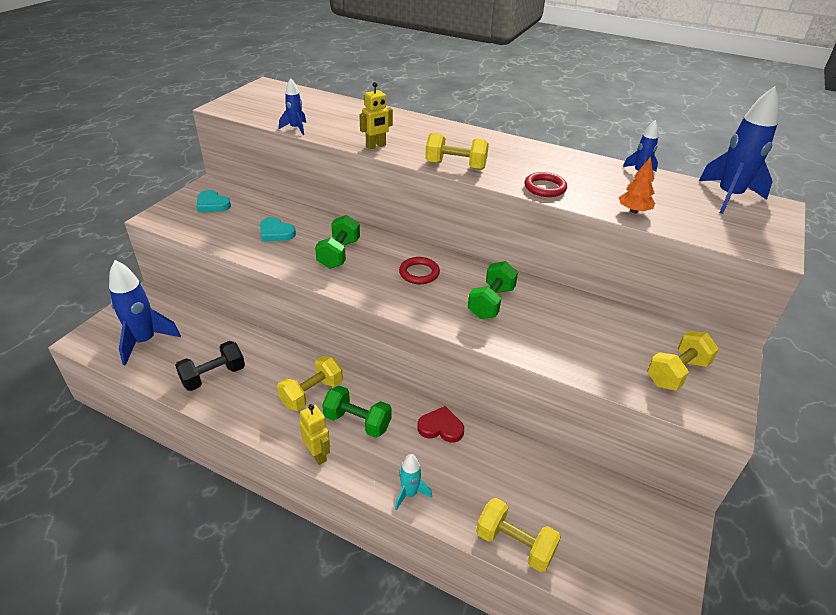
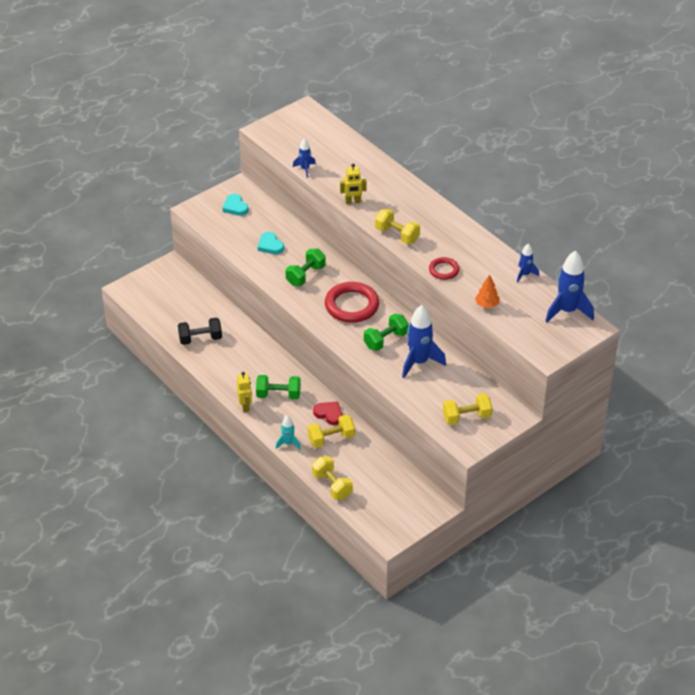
camera: 25 degrees right, 5 degrees up
(145, 341) = (163, 301): blue rocket -> blue rocket (419, 362)
(312, 393) = (258, 368): yellow dumbbell -> yellow dumbbell (331, 439)
(357, 422) = (278, 395): green dumbbell -> green dumbbell turned 45 degrees counterclockwise
(419, 273) = (352, 305): red ring -> red ring, size x1.84

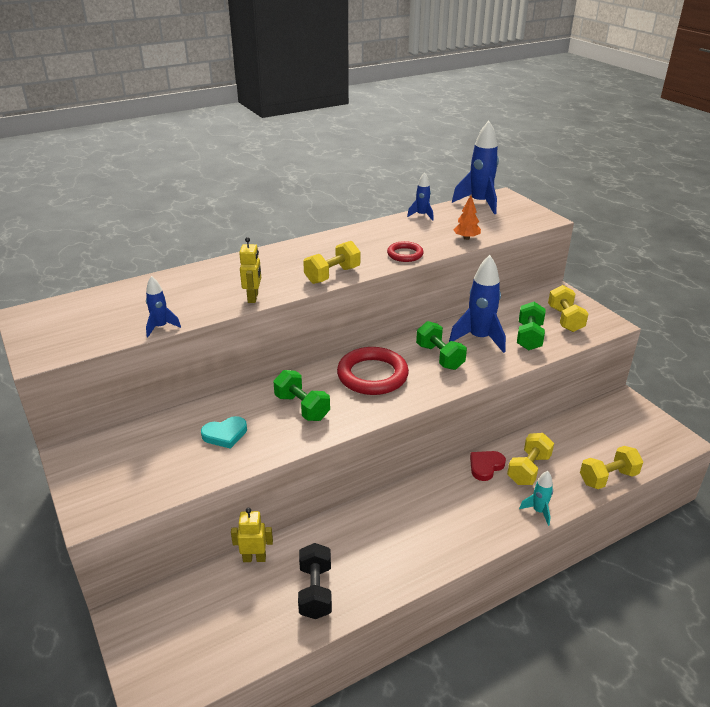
camera: 80 degrees left, 10 degrees down
(235, 207) = (117, 463): turquoise heart -> none
(245, 406) = (467, 550): yellow robot -> yellow robot (254, 558)
(278, 395) = (447, 511): green dumbbell -> green dumbbell (529, 337)
(331, 439) = (528, 469): yellow dumbbell -> yellow dumbbell turned 45 degrees clockwise

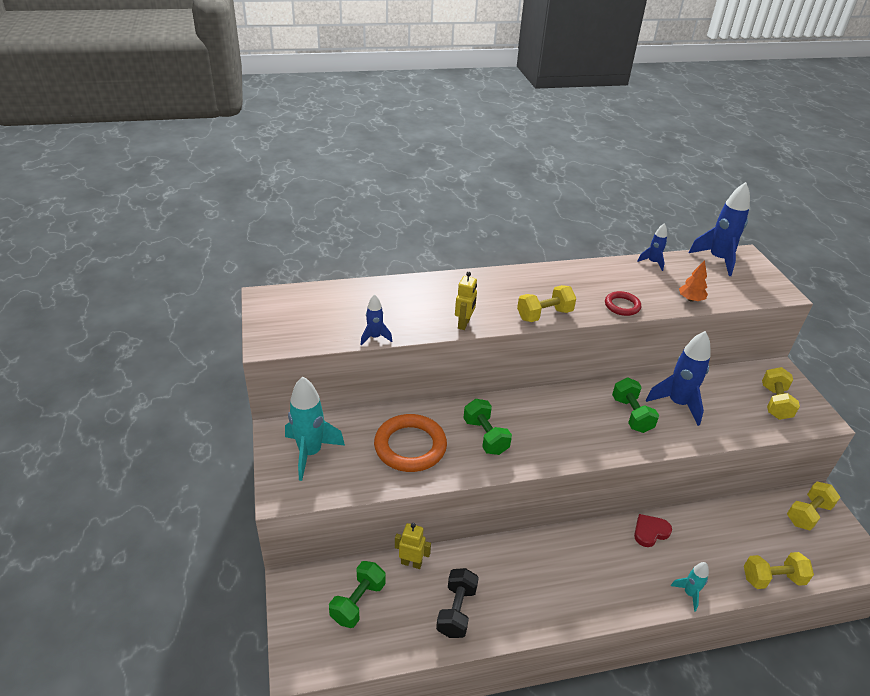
camera: 15 degrees right, 5 degrees up
(115, 466) = (310, 453): none -> turquoise rocket
(225, 434) = (410, 446): turquoise heart -> orange ring
(372, 375) = (560, 419): red ring -> none
(528, 469) = (692, 547): yellow dumbbell -> yellow dumbbell (808, 514)
(529, 337) = (730, 414): green dumbbell -> green dumbbell (358, 602)

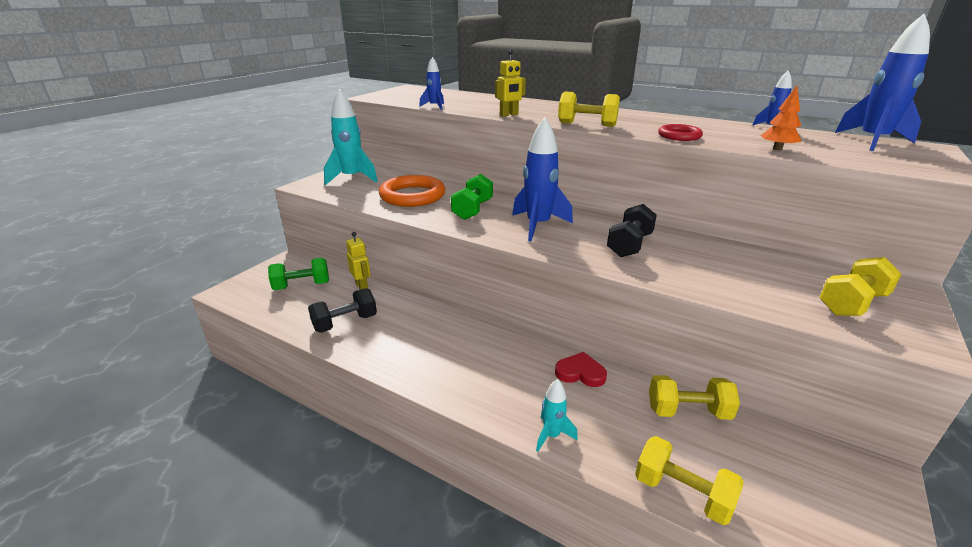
camera: 45 degrees right, 10 degrees down
(631, 415) = (629, 245): green dumbbell -> black dumbbell
(677, 404) = (699, 257): blue rocket -> blue rocket (538, 226)
(808, 514) = (834, 477): yellow dumbbell -> yellow dumbbell (688, 411)

